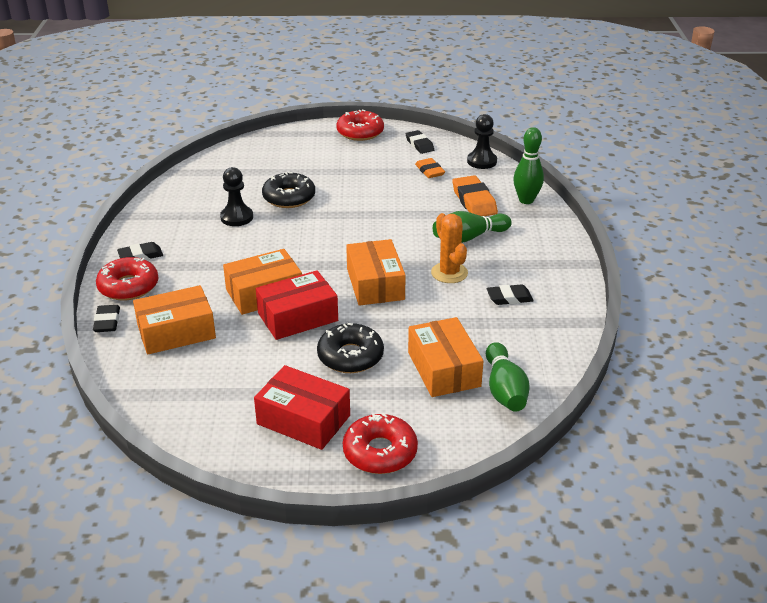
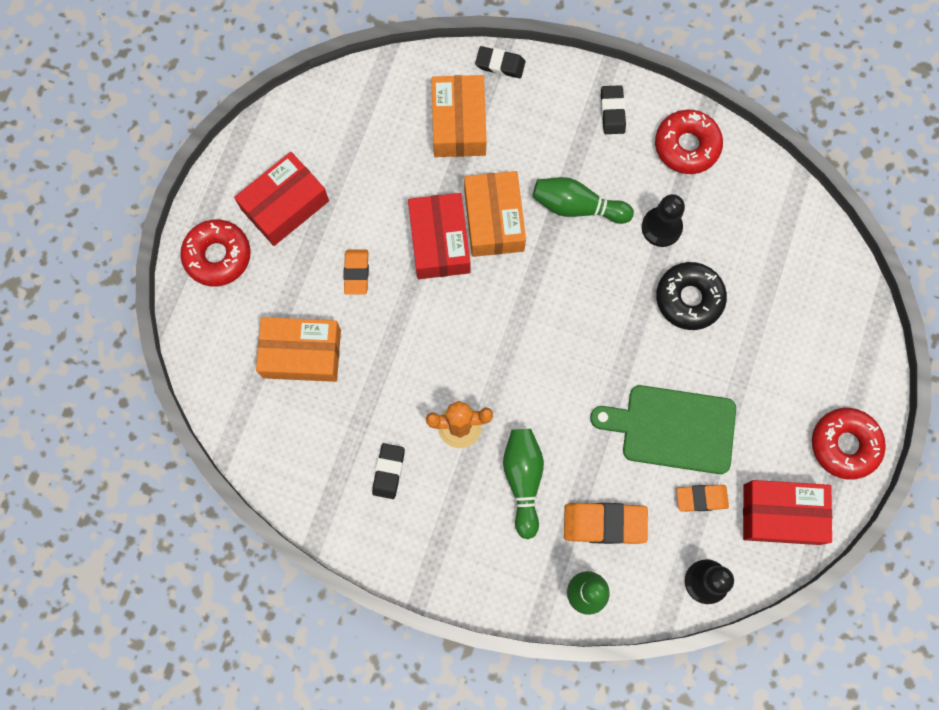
camera: 110 degrees right, 40 degrees up
(128, 286) = (556, 92): red donut -> red donut (686, 146)
(350, 356) = (356, 273): black donut -> orange eraser
(375, 284) = (468, 338): orange box -> none
(389, 188) = (672, 428): none -> green cutting board
(419, 145) = (781, 514): black eraser -> red box
(504, 389) = (249, 398): green bowling pin -> green bowling pin (577, 207)

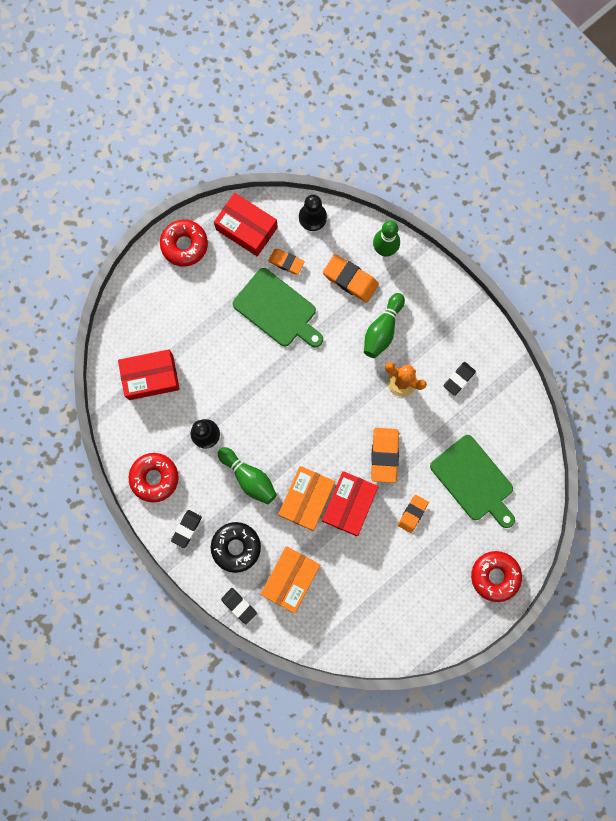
camera: 150 degrees left, 5 degrees up
(285, 205) = (434, 586): red box -> red box (151, 377)
(302, 354) = (474, 480): orange box -> green cutting board
(429, 323) = (384, 455): none -> orange eraser
(689, 299) = (217, 380): black donut -> black donut (236, 547)

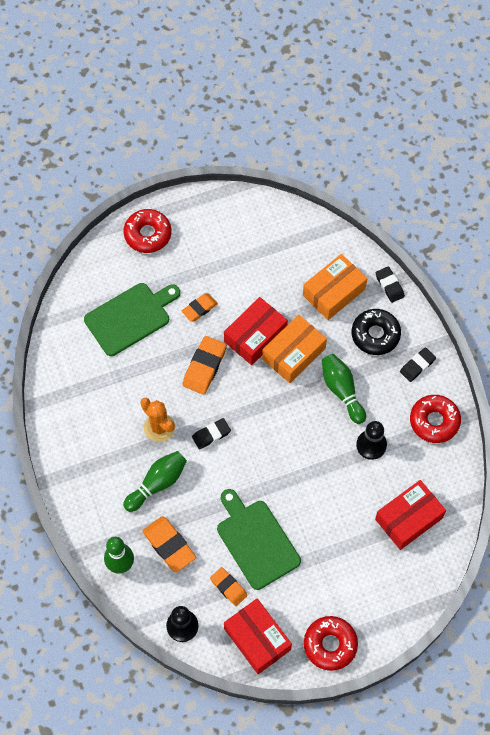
camera: 160 degrees left, 15 degrees down
(151, 377) = (409, 518): red box -> red box turned 45 degrees counterclockwise
(459, 379) = (103, 411): black eraser -> black eraser (211, 435)
(474, 480) = (130, 317): green cutting board -> green cutting board turned 75 degrees clockwise

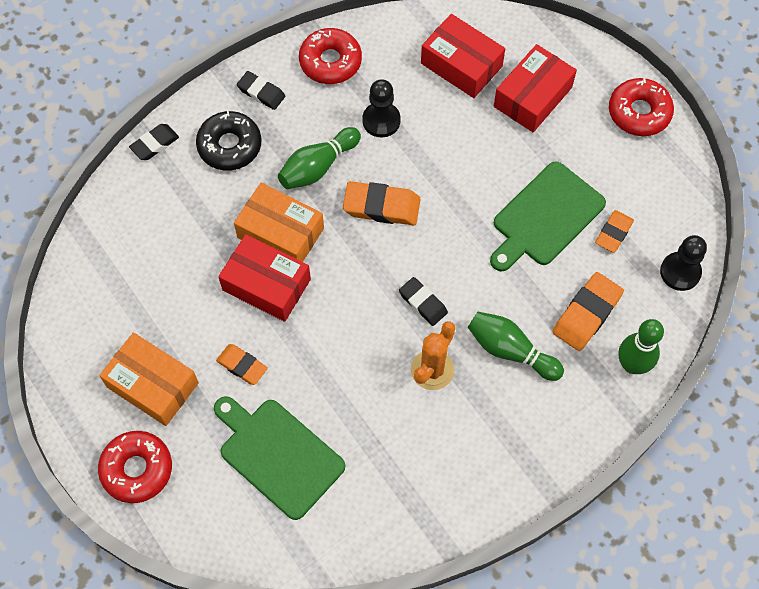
camera: 105 degrees left, 0 degrees up
(204, 367) = (328, 336): orange eraser -> orange eraser (381, 206)
(257, 639) = (663, 188): red box -> red box (533, 97)
(334, 292) = (178, 206): orange box -> orange box (152, 385)

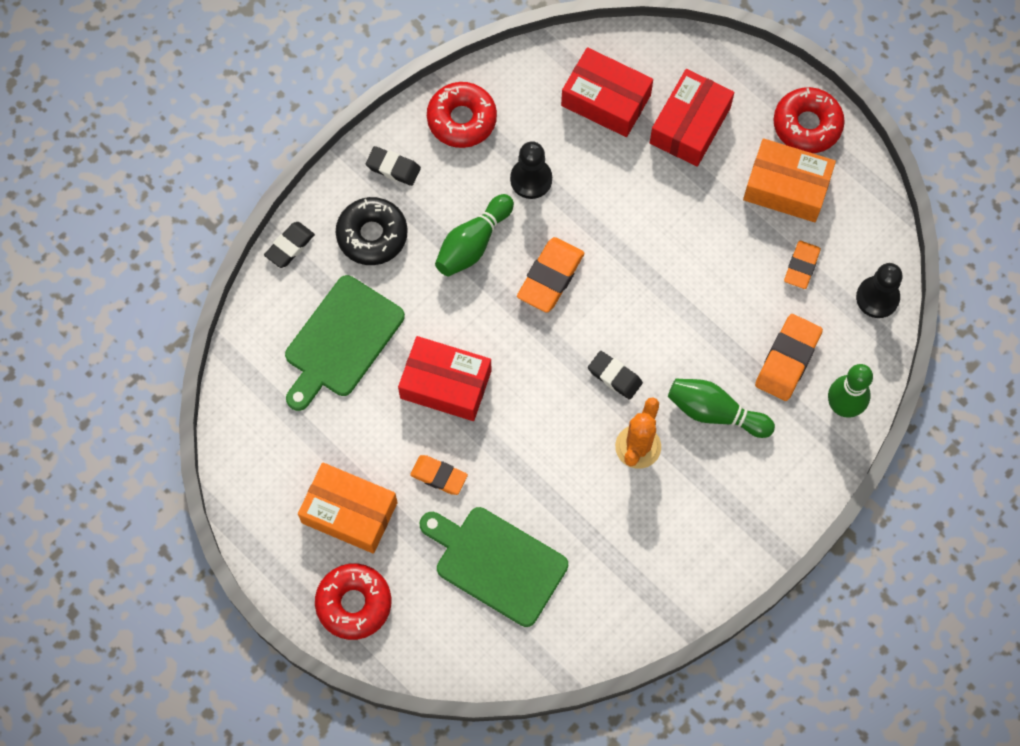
camera: 10 degrees left, 5 degrees up
(280, 233) = (448, 325): orange box -> orange box (786, 188)
(381, 206) = (550, 277): orange eraser -> orange eraser turned 60 degrees counterclockwise
(545, 217) = (726, 260): green cutting board -> green cutting board (341, 341)

